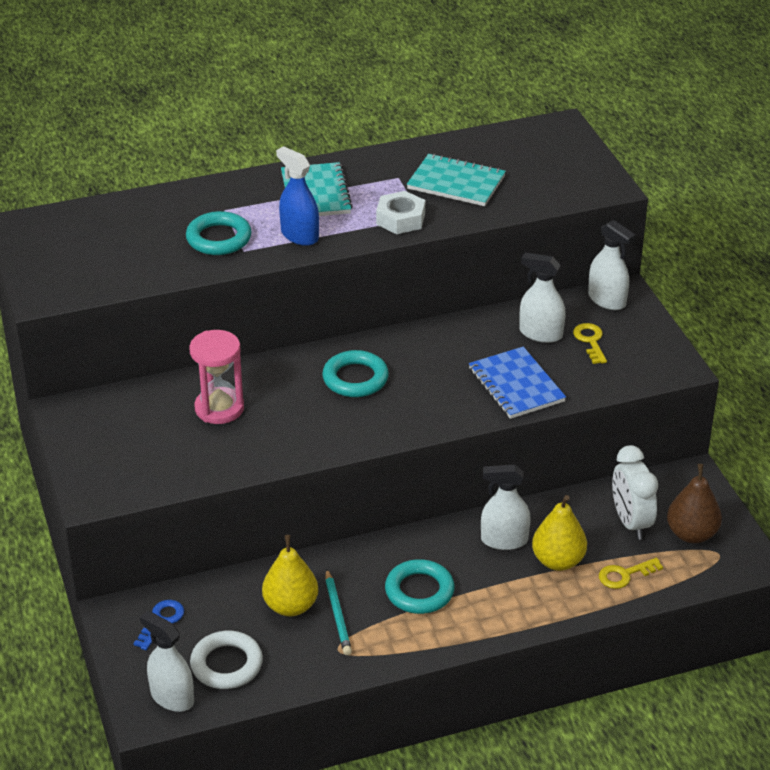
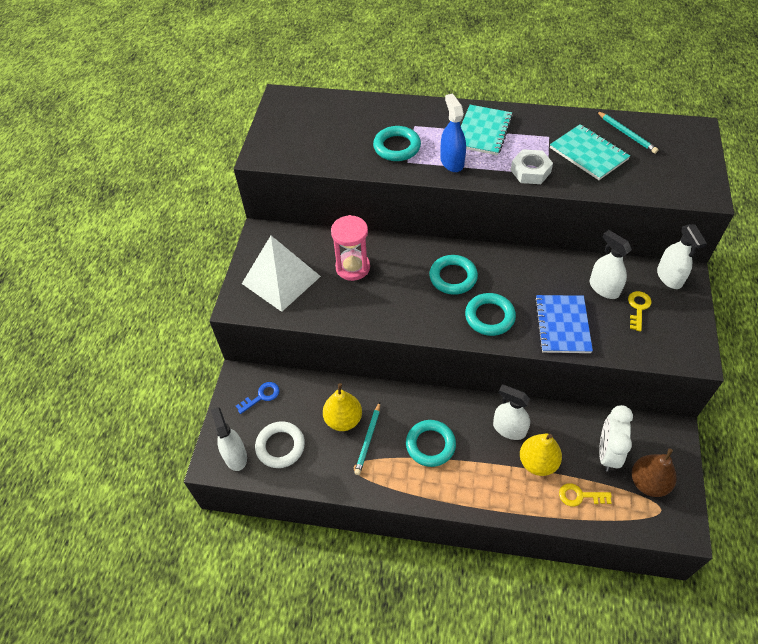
camera: 30 degrees right, 15 degrees up
(132, 451) = (281, 279): none -> white pyramid
(426, 404) = (489, 317): none -> turquoise ring
(486, 151) = (626, 134): none -> turquoise pencil

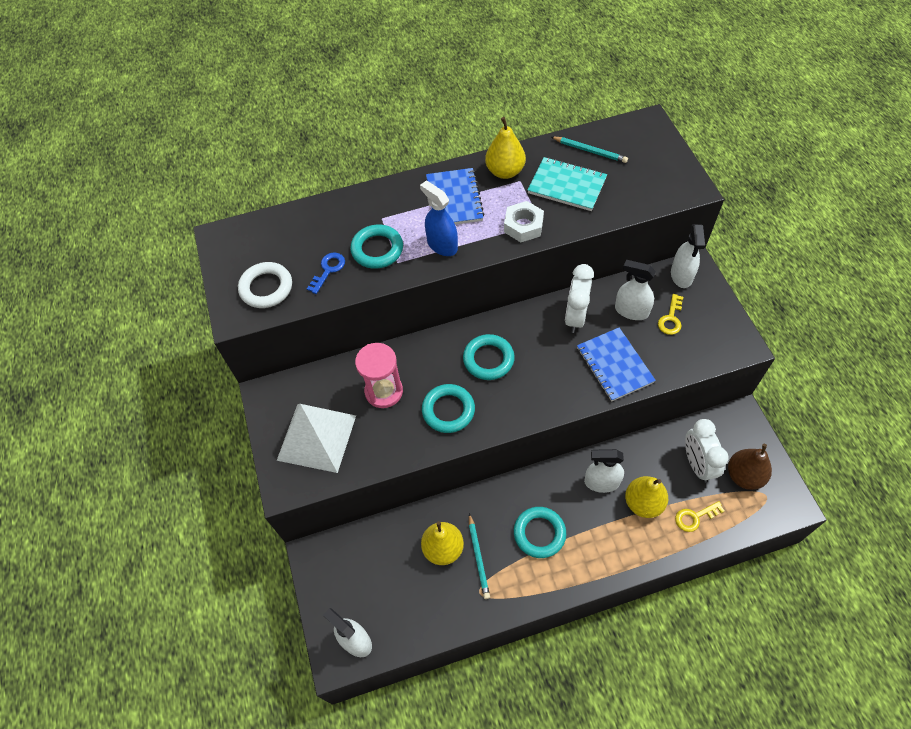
camera: 25 degrees left, 5 degrees up
(261, 396) = (347, 564): blue key -> blue key (328, 270)
(280, 446) = (396, 607): white ring -> white ring (266, 288)
(483, 131) = (454, 199): turquoise notebook -> blue notebook
(489, 317) = (545, 386): turquoise ring -> turquoise ring (448, 410)
(539, 125) = (505, 171): none -> yellow pear
(549, 273) = (575, 317): none -> white clock
(638, 308) = (671, 318): yellow key -> yellow key turned 150 degrees counterclockwise
(669, 277) = (681, 275): white spray bottle -> white spray bottle turned 45 degrees clockwise

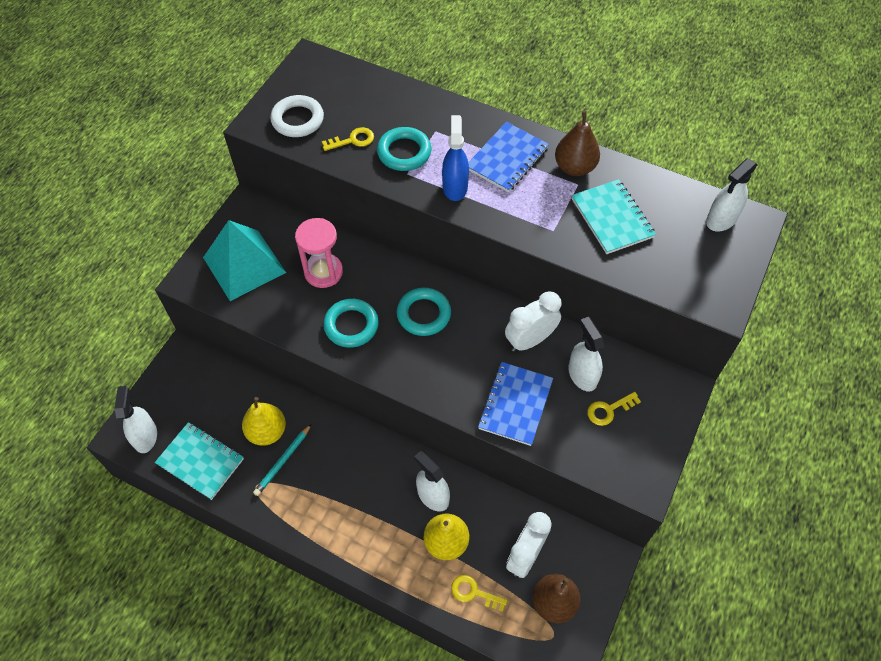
camera: 40 degrees right, 0 degrees up
(316, 437) = (244, 264): white pyramid -> turquoise pyramid
(328, 270) = (352, 140): blue key -> yellow key
(419, 616) = (200, 461): none -> turquoise notebook
(505, 171) = (574, 167): yellow pear -> brown pear
(523, 226) = (536, 222): white nut -> none
(539, 533) = (343, 487): turquoise ring -> none
(590, 151) = (669, 205): turquoise pencil -> none
(681, 275) = (663, 384): white spray bottle -> white spray bottle (721, 219)

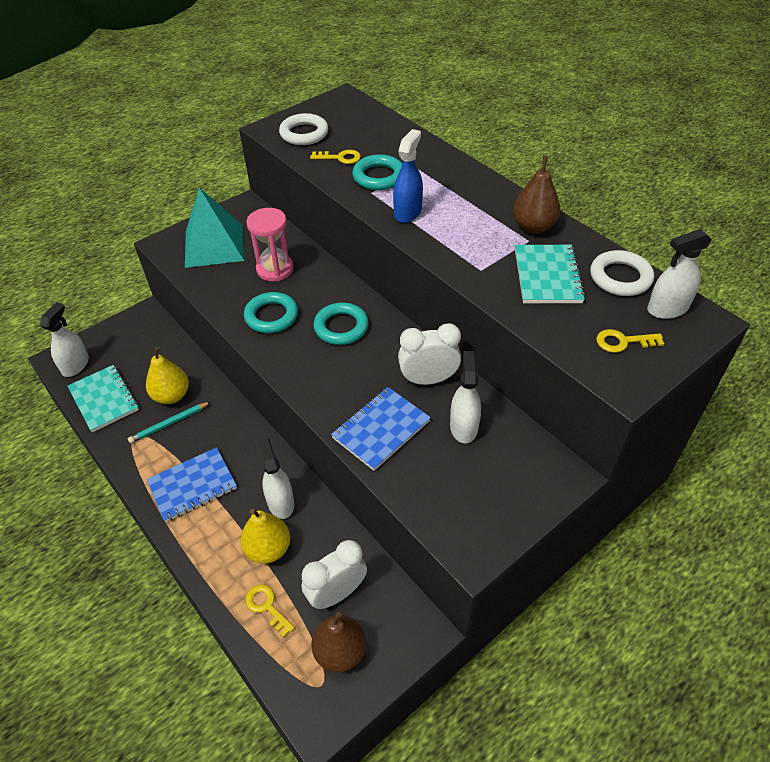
camera: 25 degrees right, 10 degrees down
(507, 158) = (471, 204): blue notebook -> blue notebook (192, 485)
(609, 410) = (474, 467): yellow key -> yellow key (623, 342)
(671, 199) = (620, 277): none -> white ring

